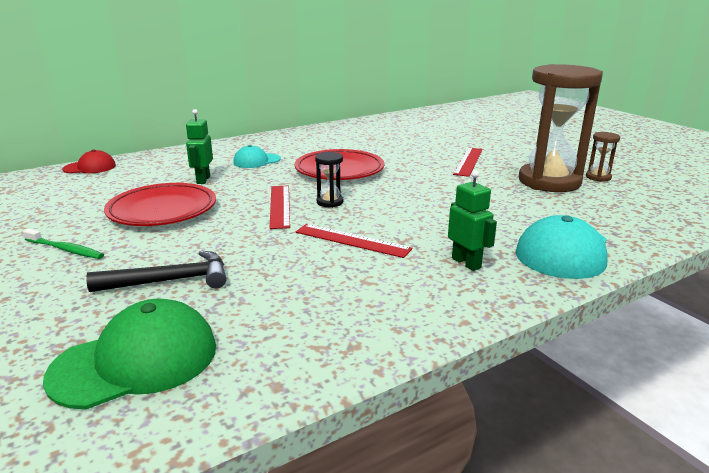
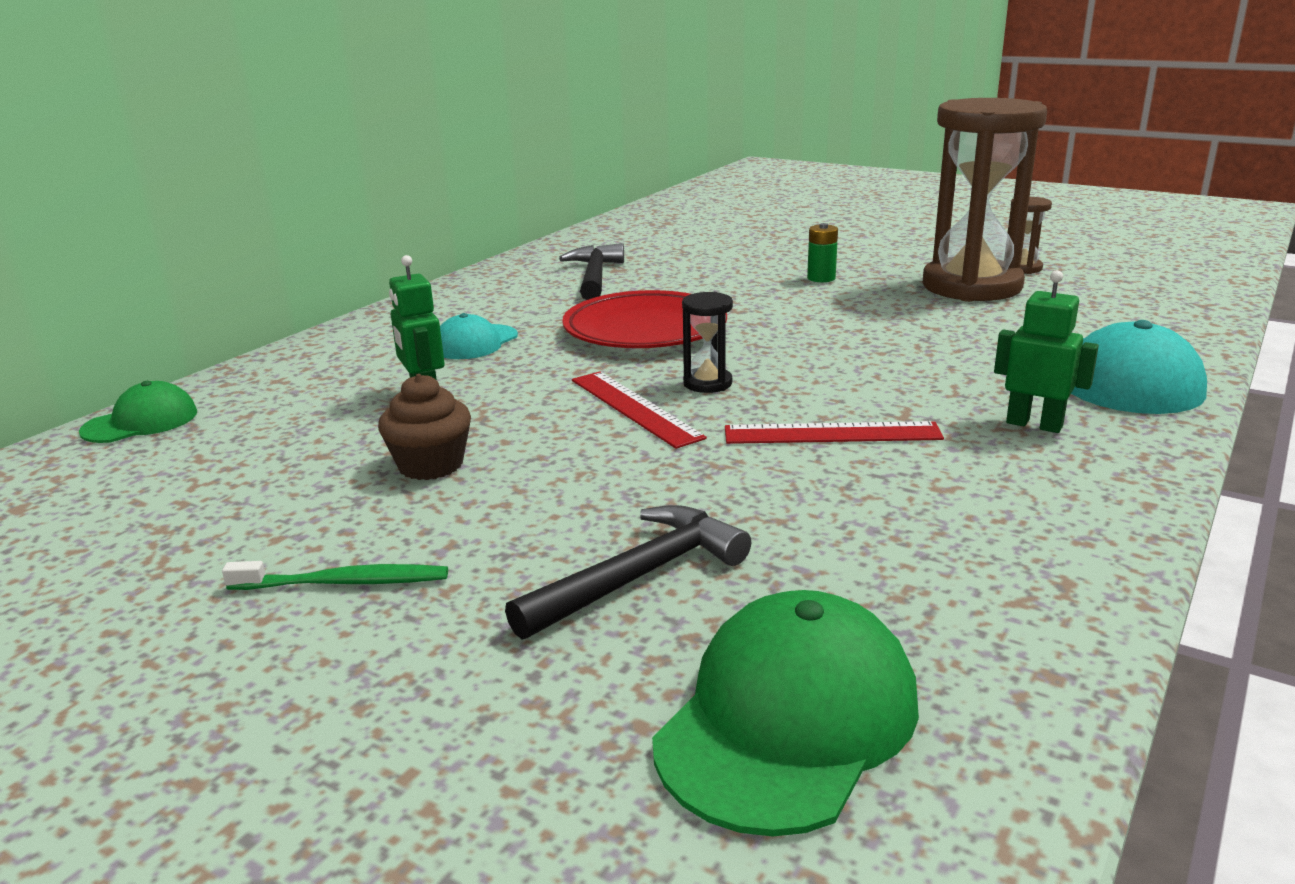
camera: 25 degrees left, 0 degrees up
(90, 167) = (141, 422): red cap -> green cap
(162, 210) = (431, 465): red plate -> brown cupcake
(354, 140) = (595, 276): none -> black hammer
(468, 161) = (821, 278): red ruler -> green battery

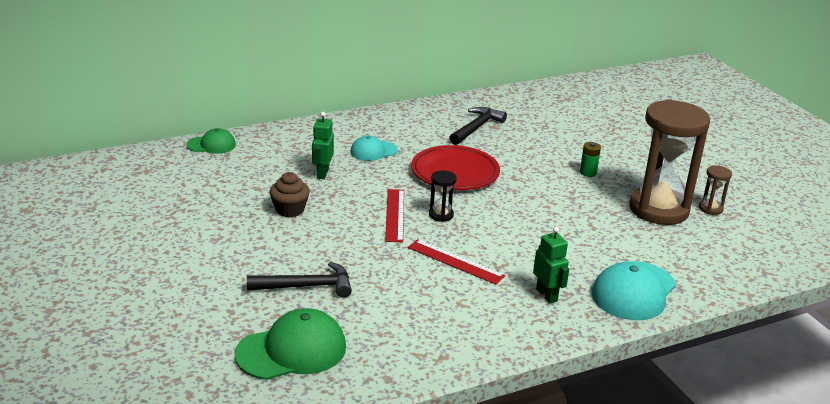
camera: 30 degrees right, 5 degrees up
(344, 583) = (216, 246): green toothbrush -> none

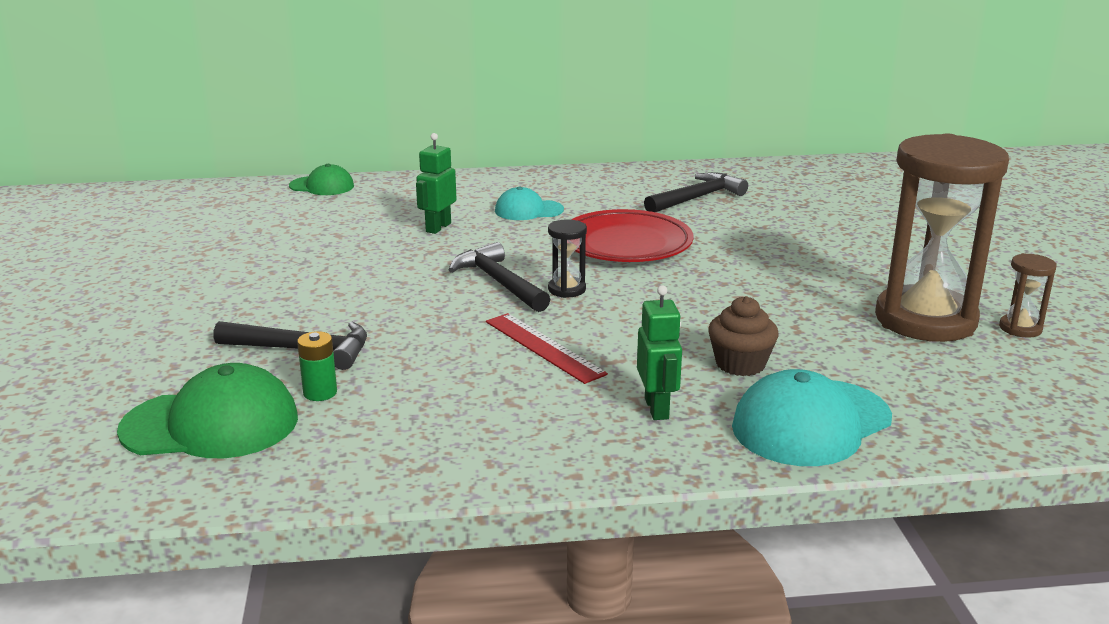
camera: 20 degrees right, 5 degrees down
(290, 210) = (359, 261): brown cupcake -> brown cupcake (740, 364)
(395, 215) = (499, 282): red ruler -> black hammer
(588, 173) = (834, 263): green battery -> green battery (320, 393)

